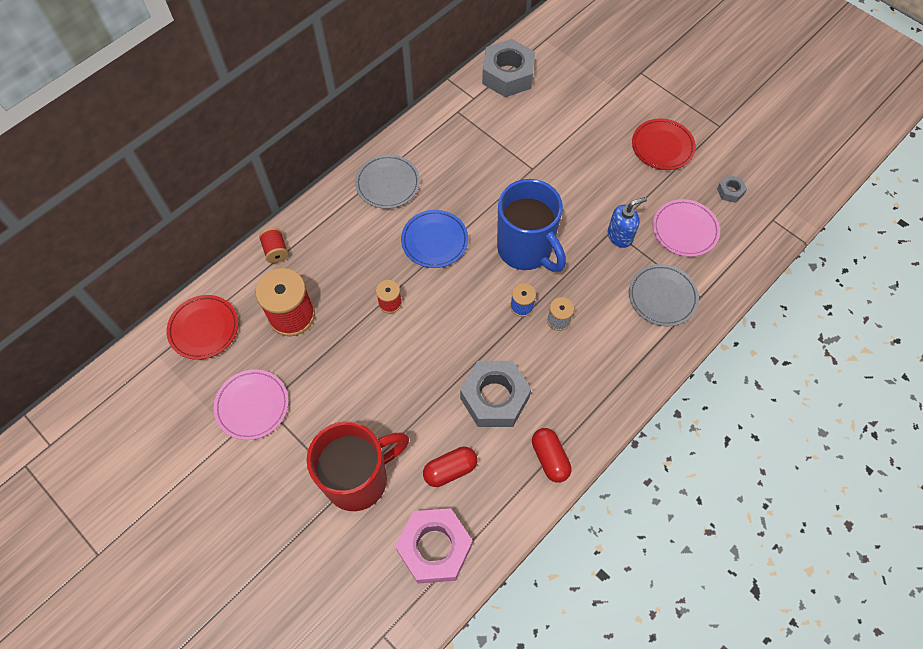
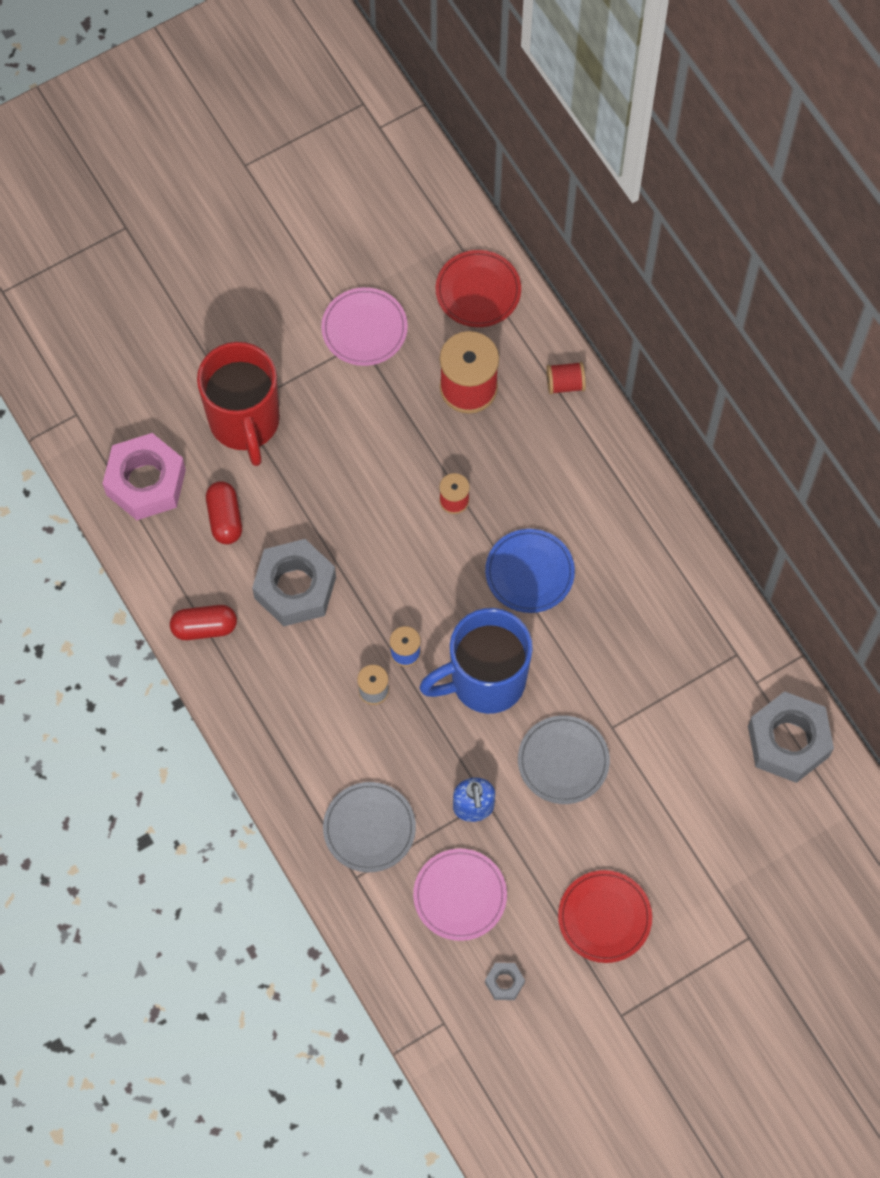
camera: 105 degrees right, 5 degrees up
(387, 184) = (634, 535): grey plate -> grey plate (563, 761)

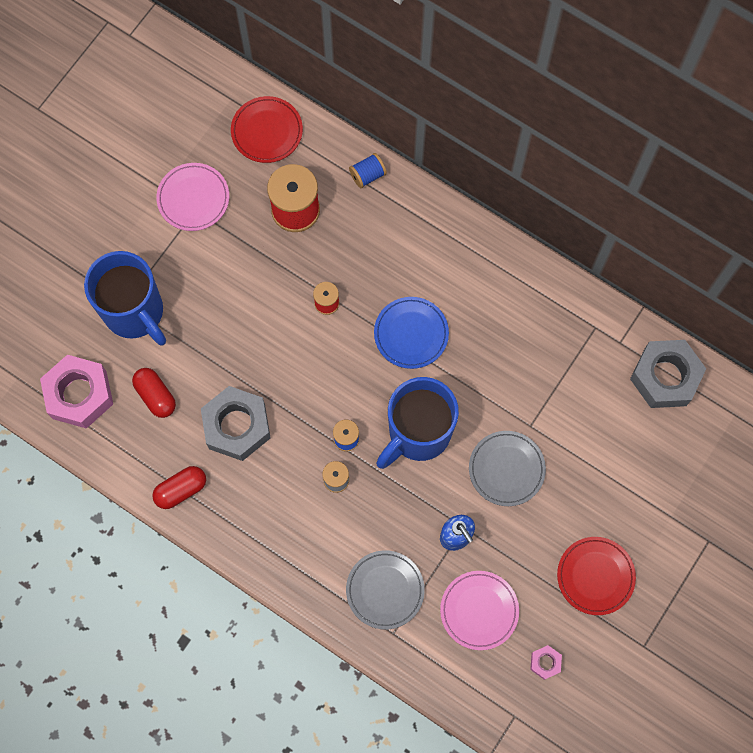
camera: 25 degrees left, 5 degrees up
(245, 422) = (135, 313): red mug -> blue mug
(504, 982) = (545, 662): grey nut -> pink nut
(565, 384) = (367, 175): red spool -> blue spool

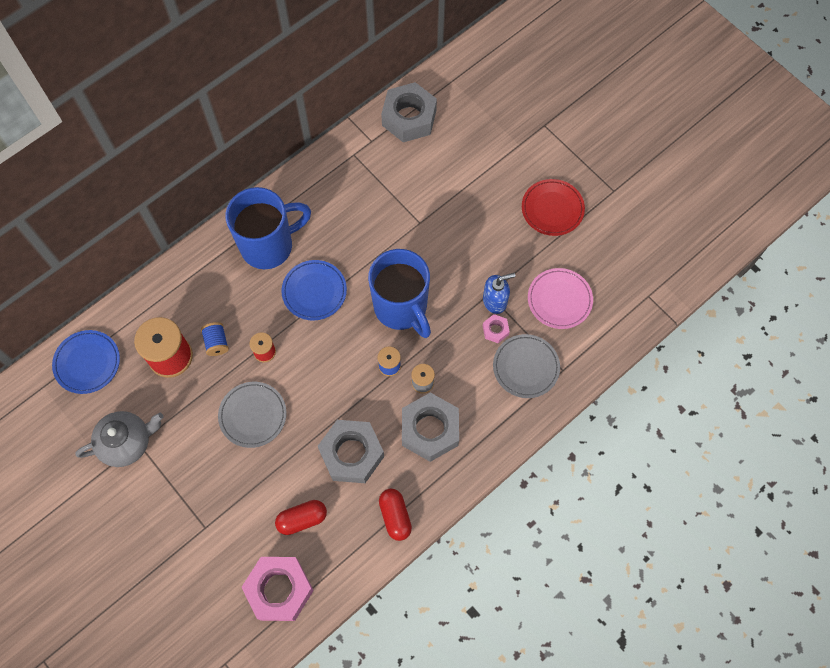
camera: 75 degrees left, 5 degrees down
(135, 313) = (217, 520): blue mug -> blue mug (269, 246)
(193, 198) = (126, 442): pink plate -> grey teapot
(267, 131) = (87, 363): red plate -> blue plate
(284, 501) = (430, 430): none -> grey nut
(367, 175) = (161, 290): blue spool -> blue spool (216, 343)
(506, 469) = (450, 249): grey plate -> grey plate (253, 415)
(545, 662) = (611, 263): pink nut -> pink nut (495, 330)

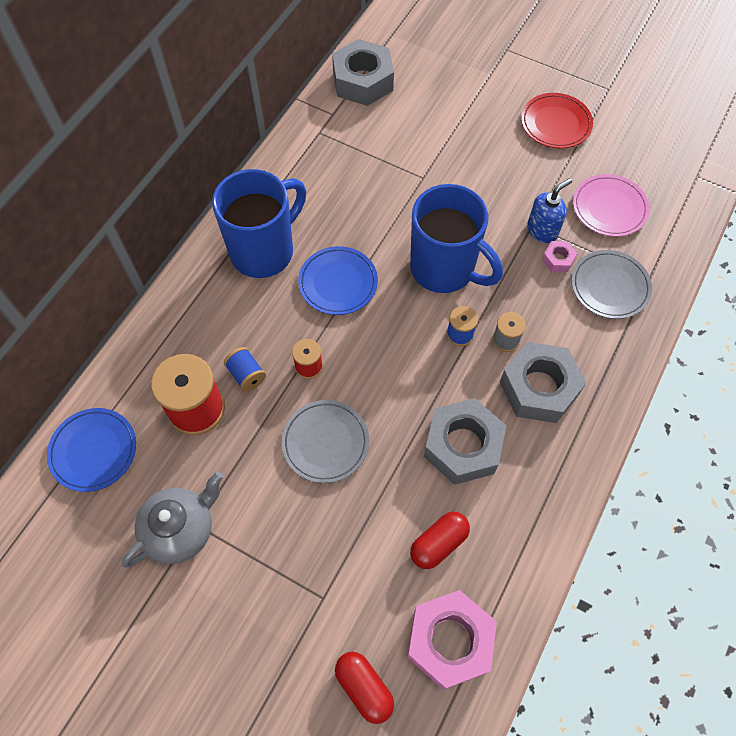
camera: 20 degrees left, 5 degrees down
(395, 516) = (547, 499): red capsule -> red capsule (364, 688)

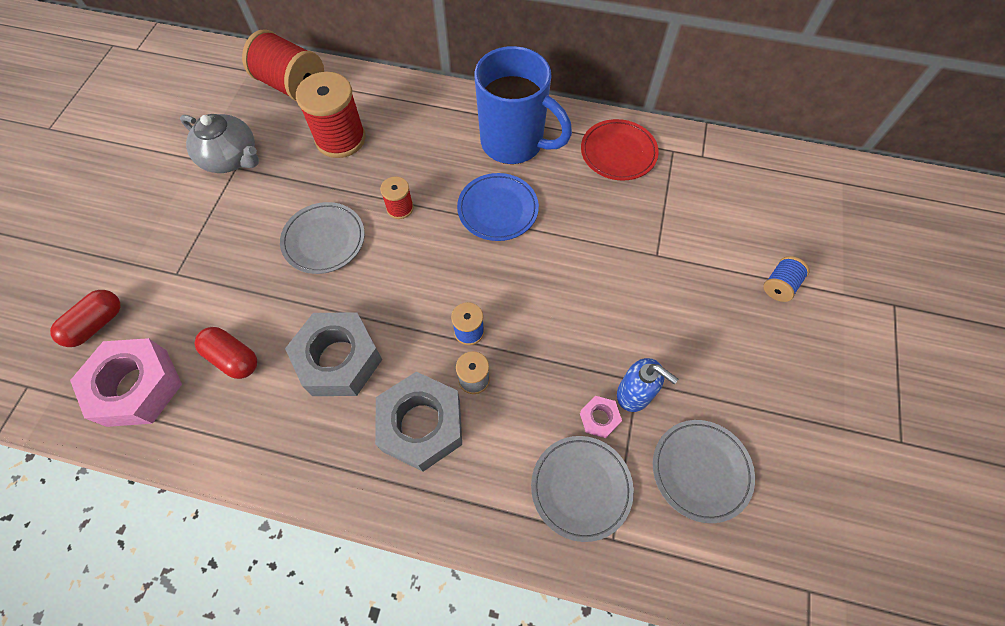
camera: 75 degrees right, 0 degrees up
(93, 451) = (292, 85): blue plate -> red spool
(246, 375) = (380, 164): blue spool -> blue spool (779, 285)
(363, 81) = (760, 171): grey nut -> none
(444, 269) = (545, 300): blue mug -> none
(555, 123) = (805, 383): red plate -> red plate (618, 153)
(609, 208) = (701, 471): pink plate -> grey plate

